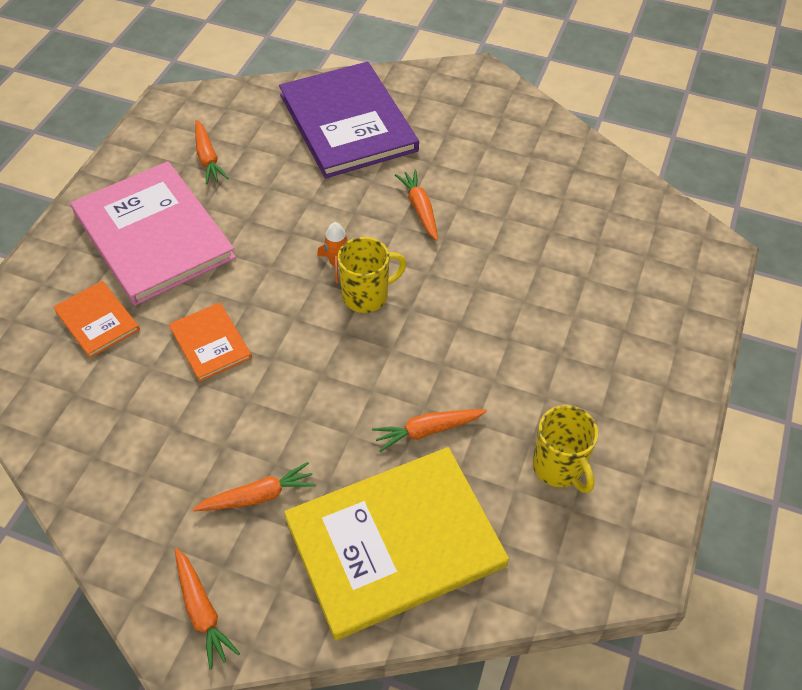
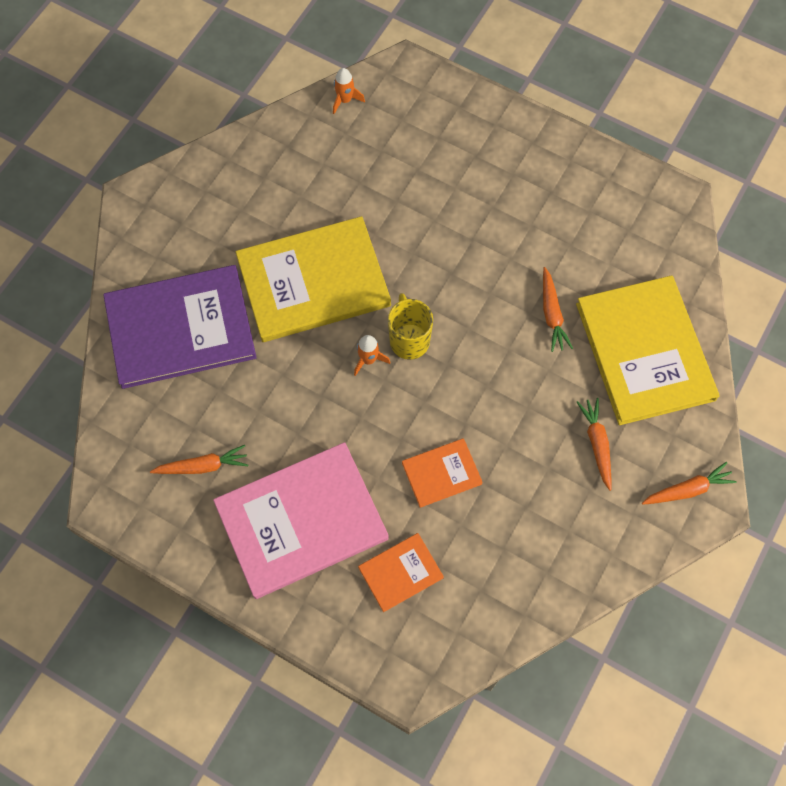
camera: 80 degrees left, 15 degrees up
(420, 209) = (313, 282): orange carrot -> yellow book
(559, 467) = (594, 230): yellow mug -> none
(651, 205) = (345, 100): none -> orange rocket

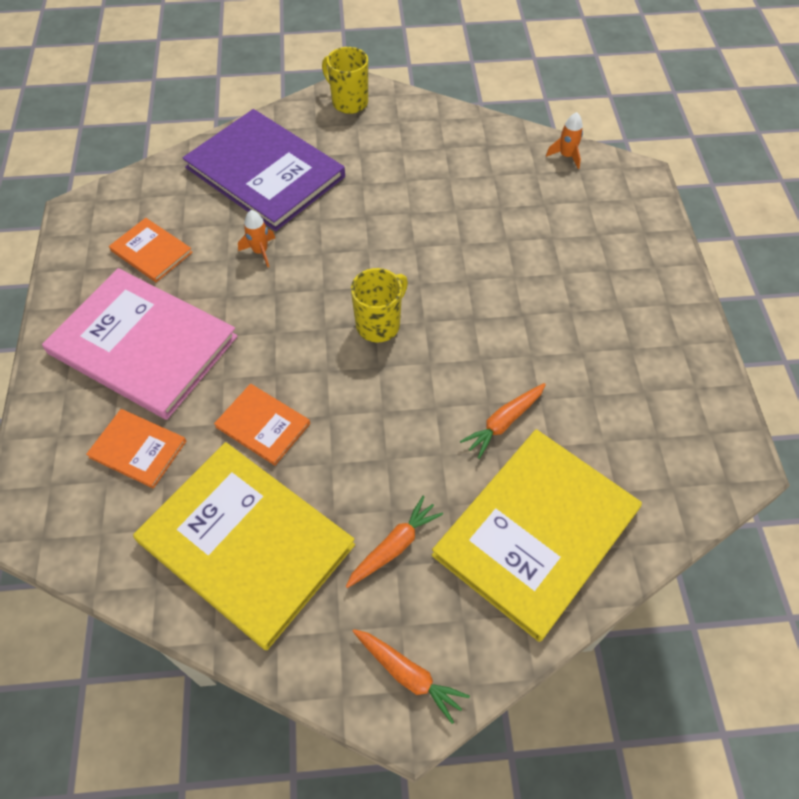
camera: 55 degrees right, 10 degrees down
(149, 213) = (349, 102): none -> yellow mug
(203, 466) = (151, 251): orange carrot -> orange book
(313, 282) = (378, 228): yellow book -> yellow book (246, 543)
(368, 359) = (335, 306): orange rocket -> orange rocket (260, 251)

